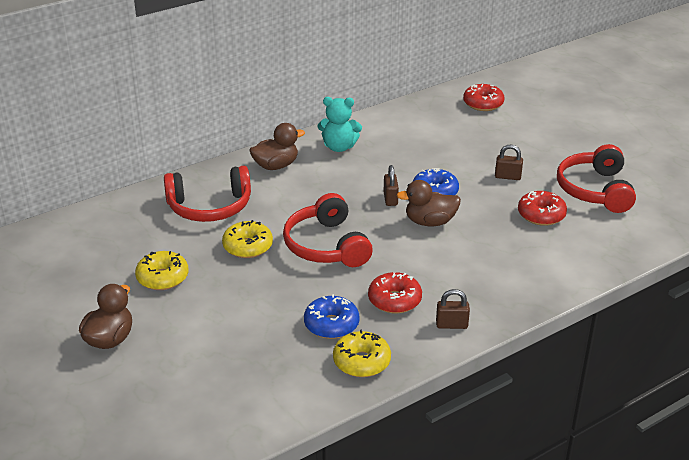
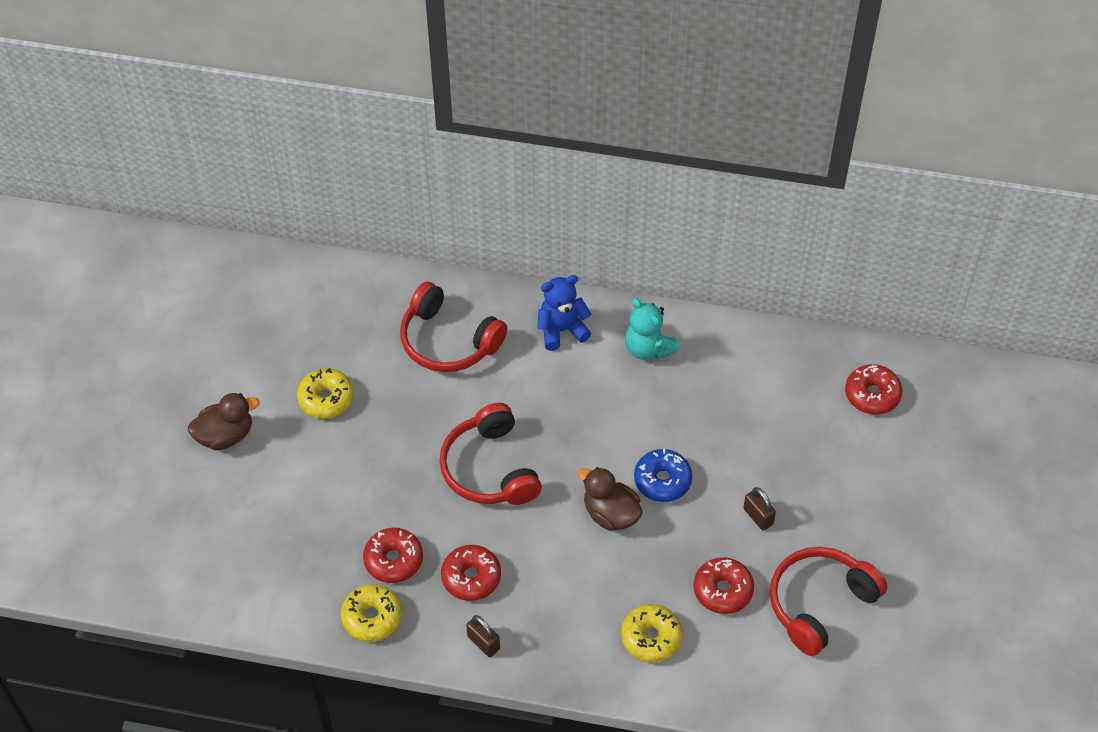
camera: 45 degrees right, 20 degrees up
(248, 247) = (426, 416): yellow donut -> yellow donut (651, 637)
(276, 166) = (562, 330): brown duck -> blue teddy bear
(326, 246) = (489, 469): red headphones -> red headphones turned 45 degrees counterclockwise
(331, 324) = (393, 560): blue donut -> red donut
(390, 199) = (611, 456): brown padlock -> none

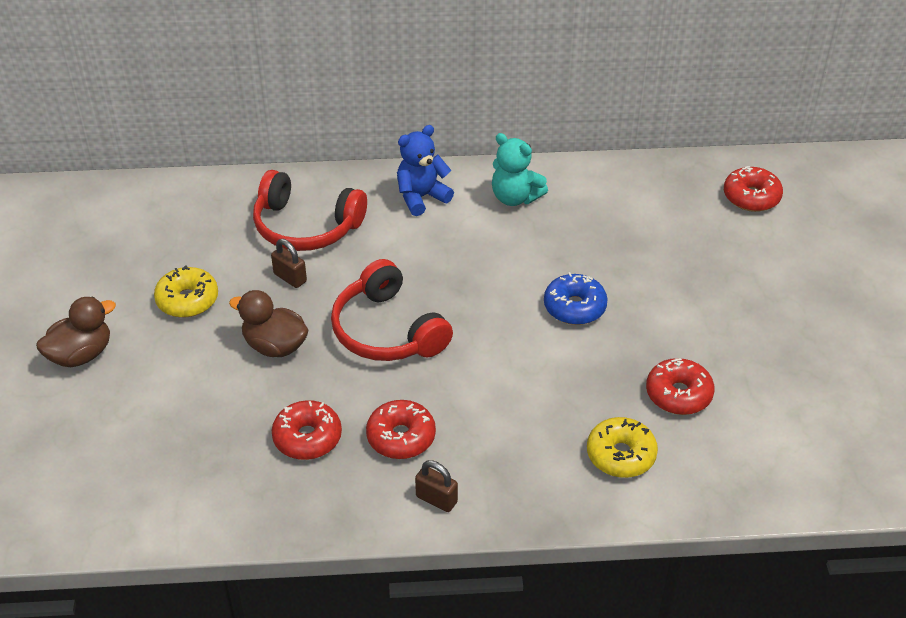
camera: 15 degrees left, 10 degrees down
(372, 617) = (299, 500): yellow donut -> none
(610, 514) = (532, 347): brown duck -> brown duck (275, 346)
(758, 516) = (686, 320): brown padlock -> brown padlock (290, 278)
(819, 603) = (783, 386): red headphones -> none

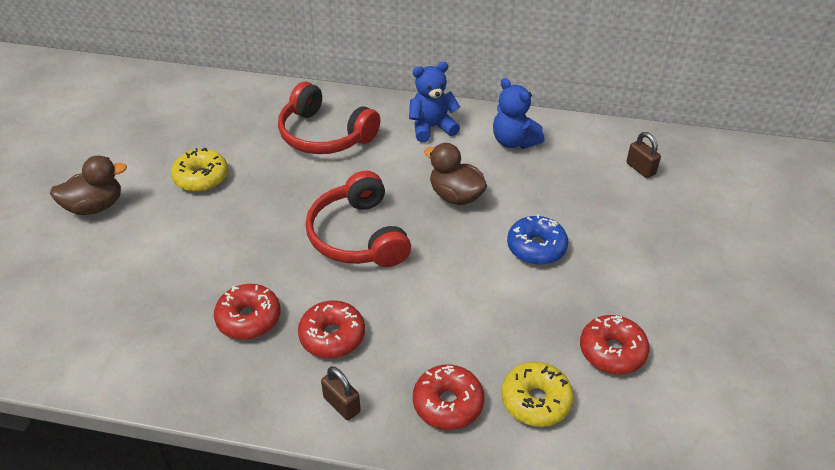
camera: 15 degrees right, 0 degrees up
(275, 346) = (256, 230): brown duck -> brown duck (455, 196)
(290, 278) = (293, 175): brown padlock -> brown padlock (640, 169)
(515, 197) = (514, 141): turquoise teddy bear -> blue teddy bear
(751, 197) = (736, 178): red donut -> red donut (448, 403)

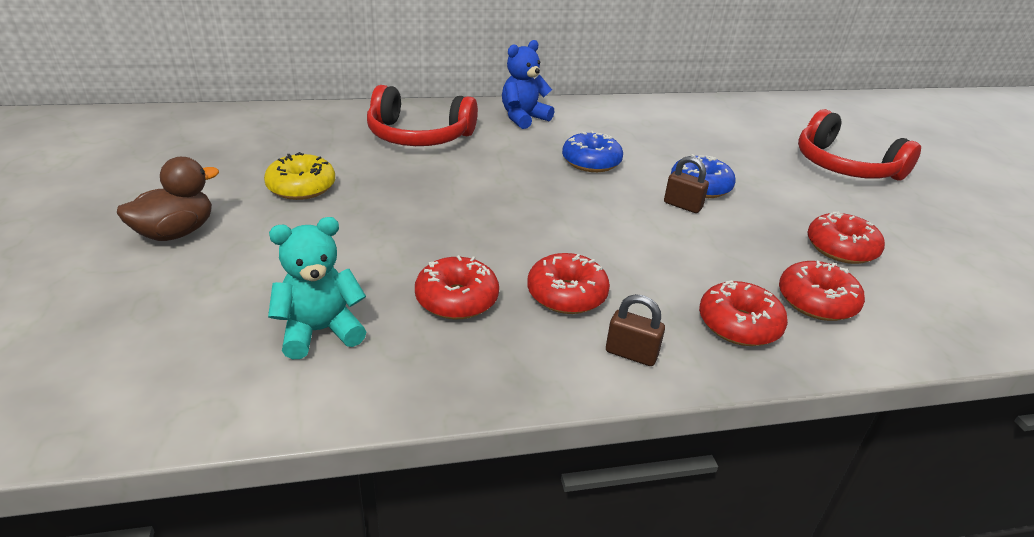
camera: 25 degrees left, 10 degrees down
(142, 322) = (320, 331): none -> turquoise teddy bear
(358, 236) = (521, 207): red headphones -> red headphones (844, 166)
(455, 196) = (591, 162): brown duck -> blue donut
(514, 141) = (608, 118): blue teddy bear -> none
(535, 400) = (816, 301): yellow donut -> red donut
(640, 169) = (732, 122): brown padlock -> brown padlock (682, 205)

